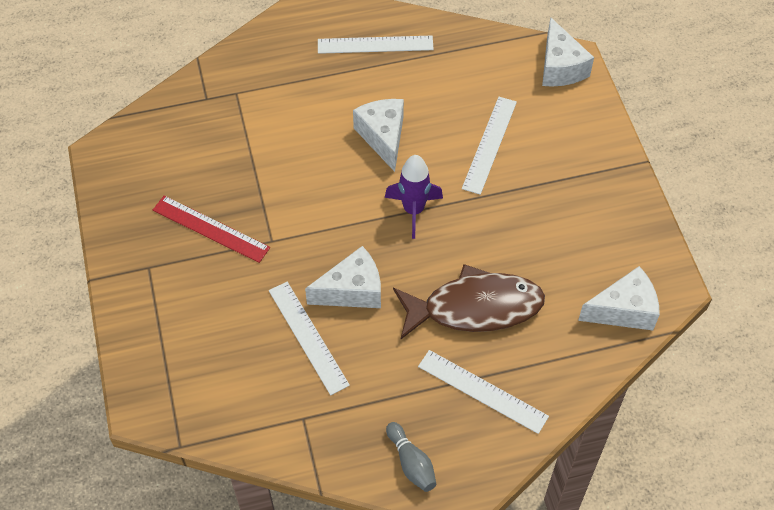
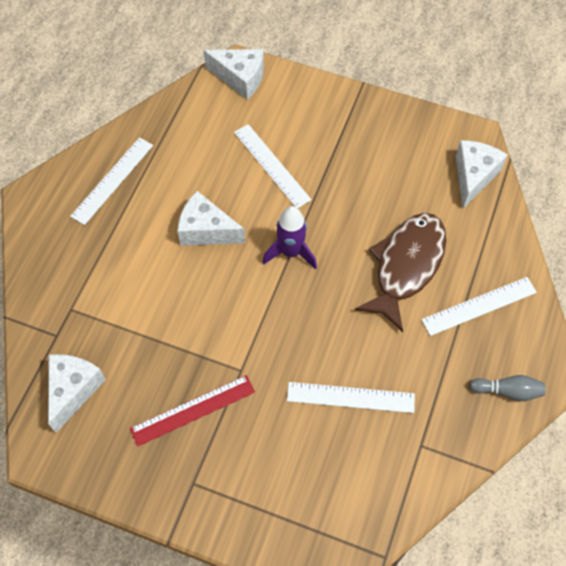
camera: 55 degrees left, 5 degrees up
(352, 290) = (331, 339): white cheese -> white cheese (73, 390)

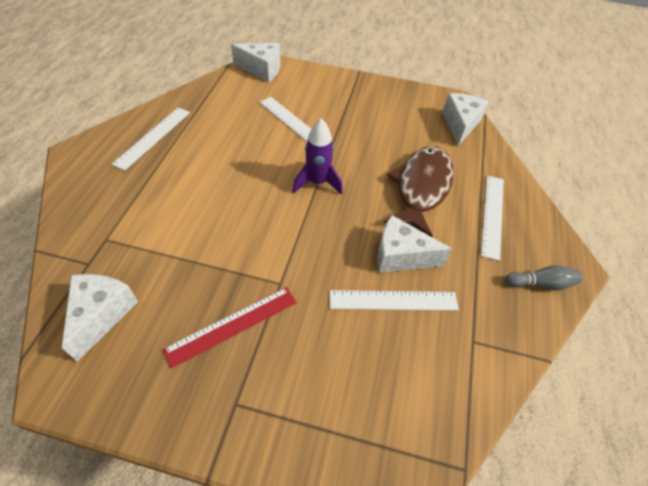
camera: 10 degrees left, 10 degrees down
(206, 230) = (239, 170): white cheese -> white cheese (401, 256)
(479, 306) = (493, 215): white ruler -> white ruler turned 45 degrees counterclockwise

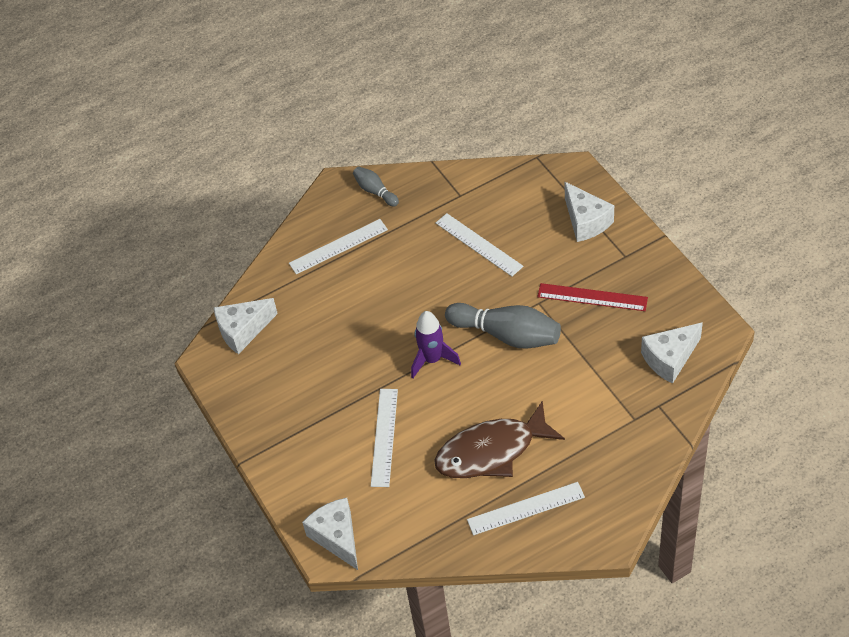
camera: 125 degrees left, 0 degrees up
(279, 236) = (507, 335): none -> grey bowling pin
(401, 256) = (439, 265): white cheese -> white cheese (586, 221)
(421, 188) = (359, 300): brown fish -> brown fish (491, 451)

